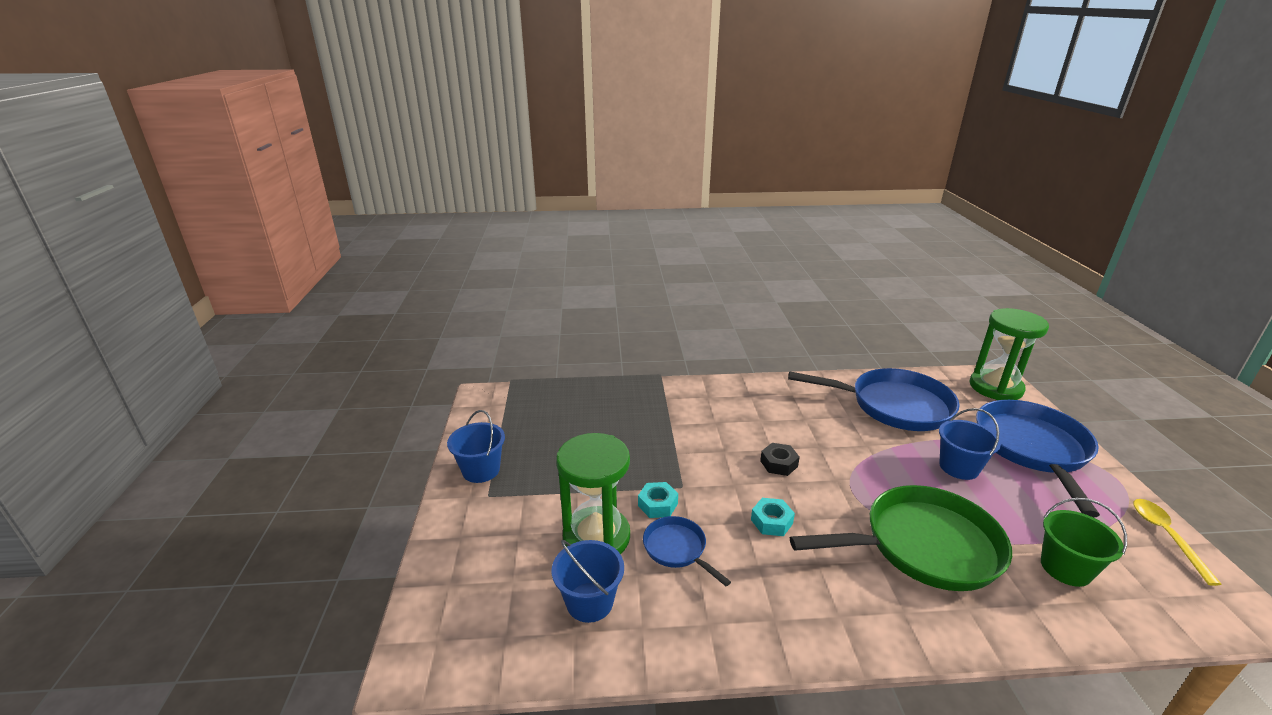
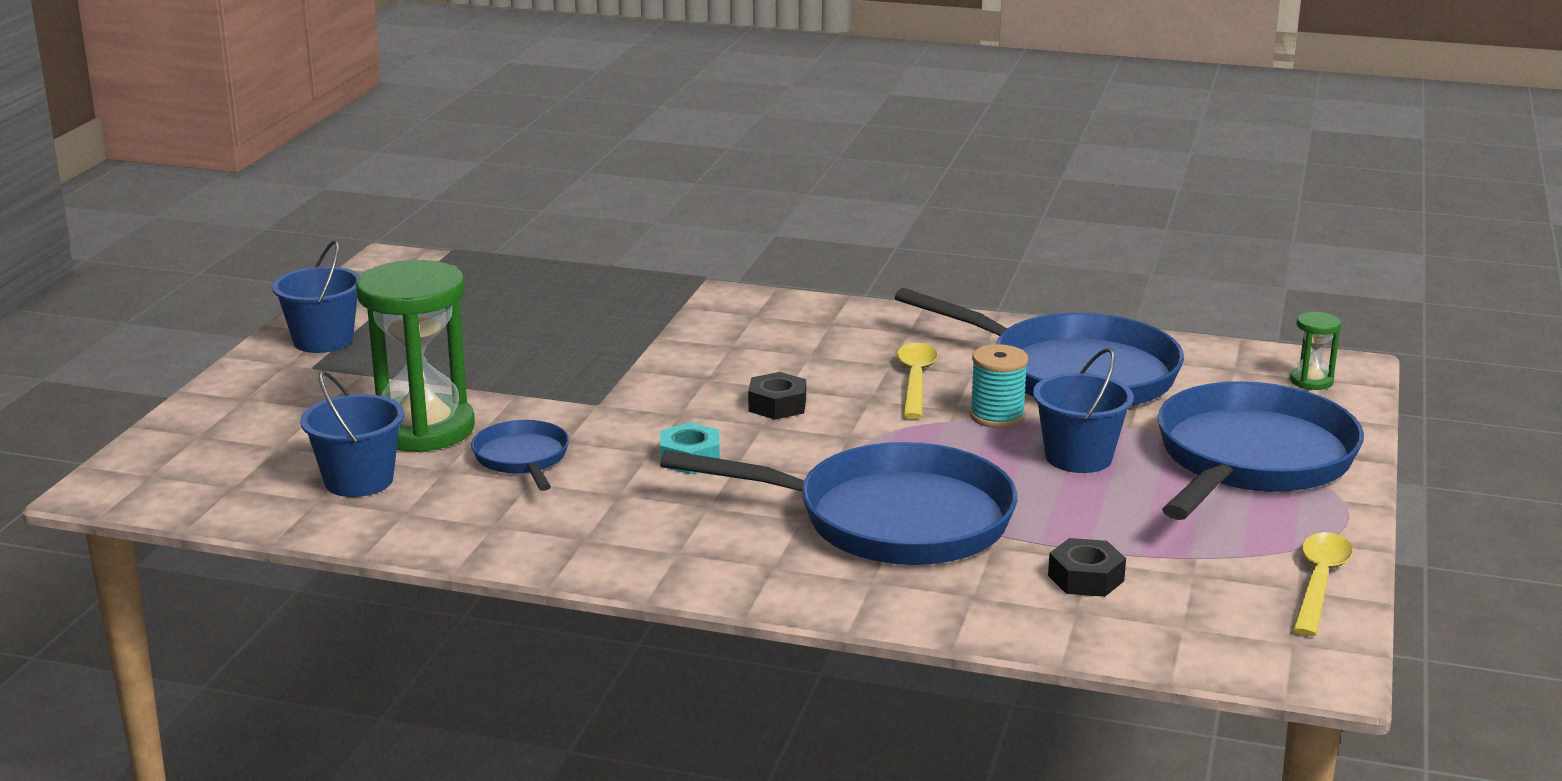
camera: 20 degrees right, 5 degrees down
(657, 504) = (541, 414): turquoise nut -> none
(828, 428) = (915, 380): none -> yellow spoon
(891, 445) = (997, 416): none -> turquoise spool
(923, 546) = (890, 520): green pan -> blue pan
(995, 387) = (1311, 381): green hourglass -> green hourglass, size x0.43
(1065, 568) = (1086, 578): green bucket -> black nut

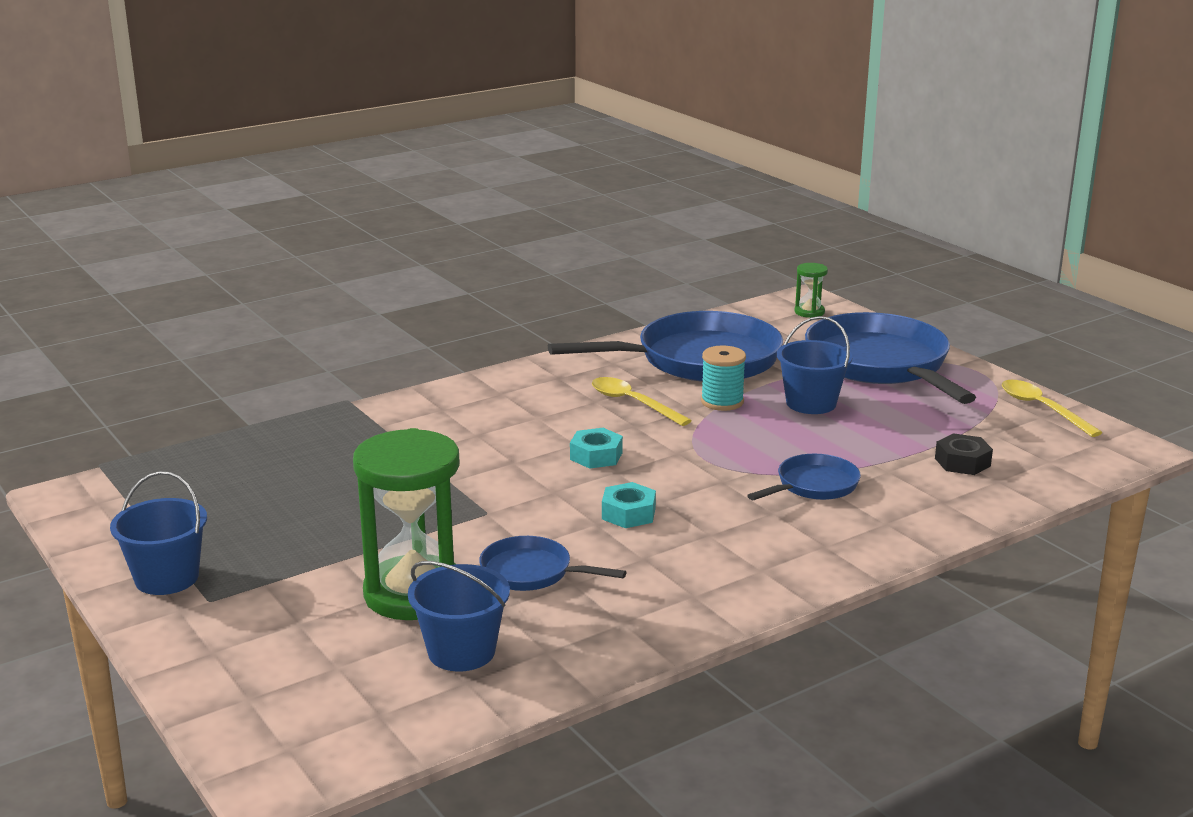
camera: 50 degrees left, 0 degrees up
(777, 405) = (596, 456): black nut -> turquoise nut
(890, 520) = (813, 486): blue pan -> blue pan, size x0.48

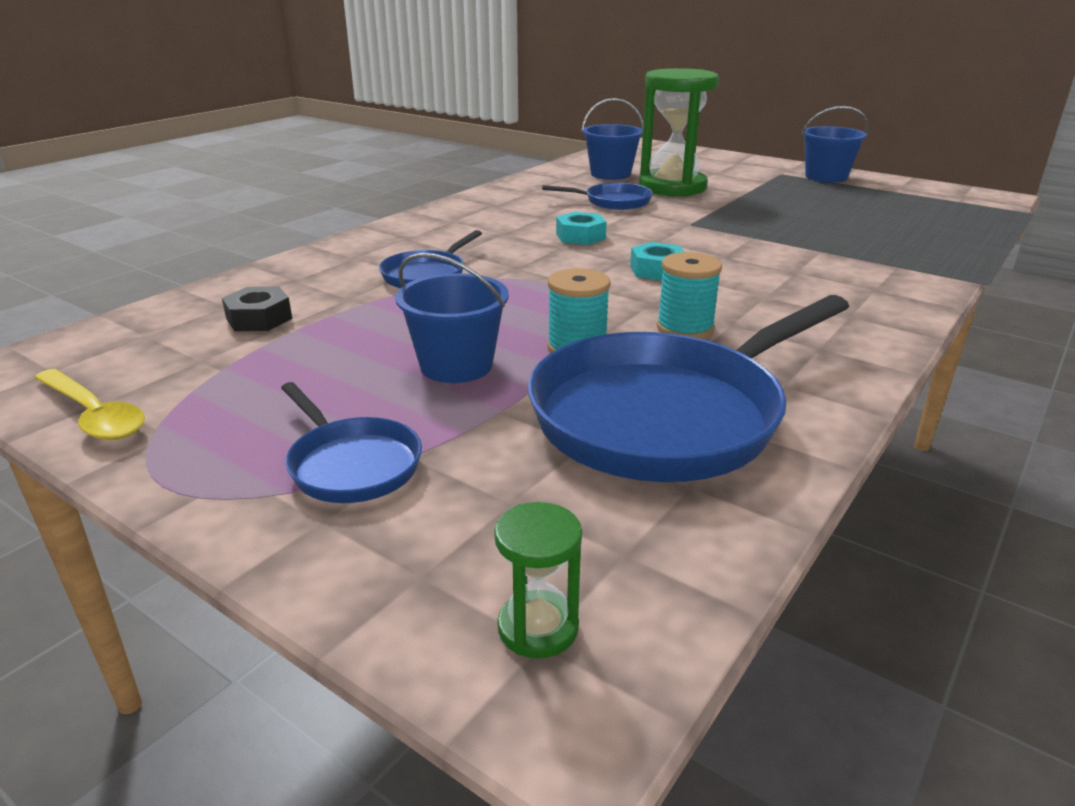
camera: 160 degrees right, 5 degrees up
(633, 403) = (685, 328): yellow spoon -> turquoise spool
(880, 365) = (351, 464): blue pan -> blue pan, size x0.48

